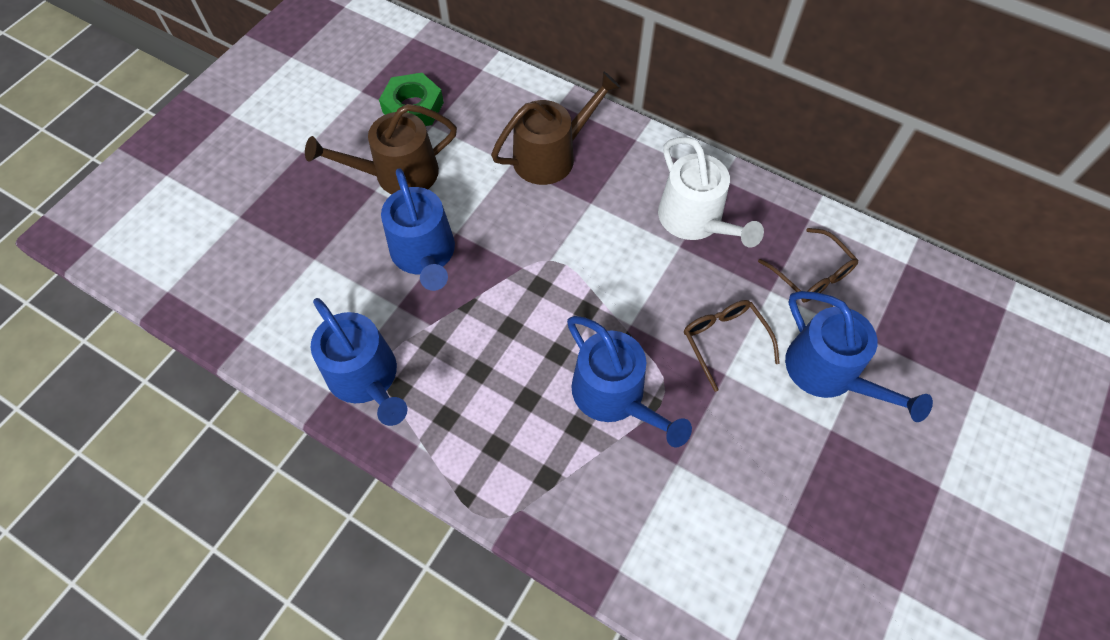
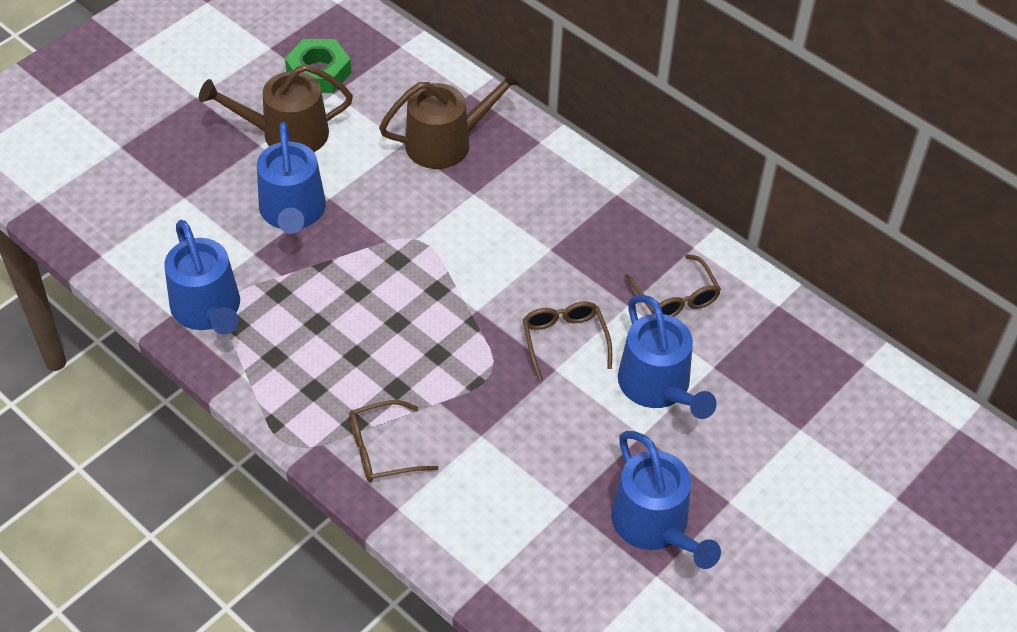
camera: 10 degrees right, 10 degrees down
(583, 503) = (382, 450): none -> brown glasses
(614, 396) = (440, 368): blue watering can -> blue watering can (655, 525)
(695, 220) = (574, 228): white watering can -> none

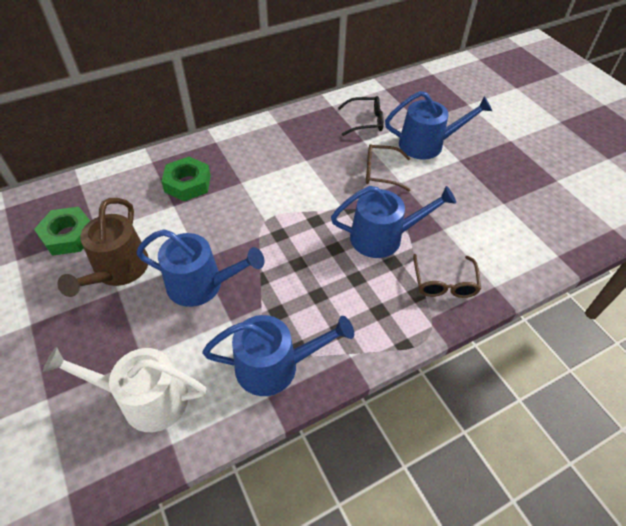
camera: 70 degrees left, 0 degrees up
(140, 218) = (146, 399): none -> white watering can
(446, 142) = (188, 183): brown watering can -> green nut
(655, 525) = (523, 171): blue watering can -> blue watering can (383, 237)
(675, 298) = (365, 121): brown glasses -> black glasses

